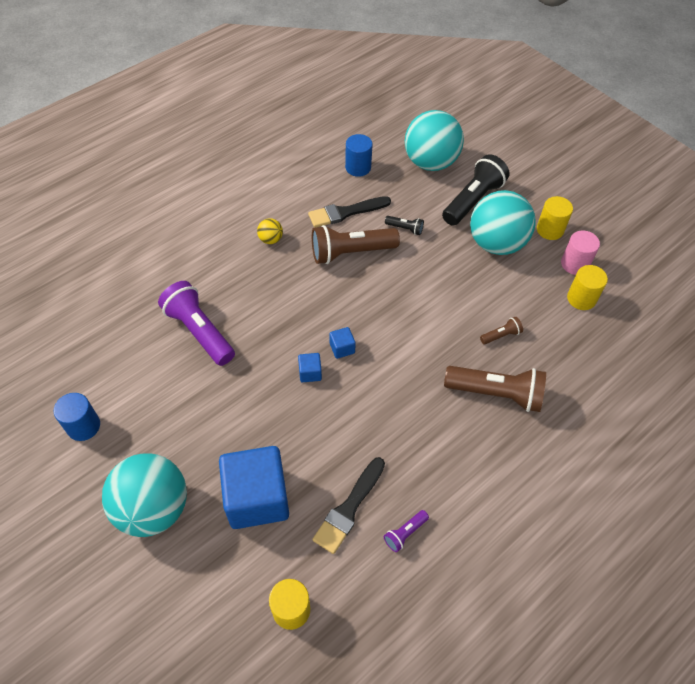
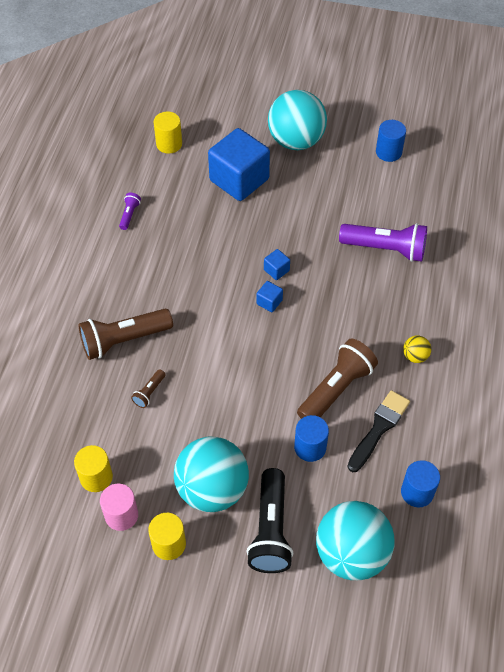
camera: 145 degrees right, 0 degrees up
(349, 508) = (176, 207): black brush -> none
(405, 229) = (310, 447): black flashlight -> blue cylinder

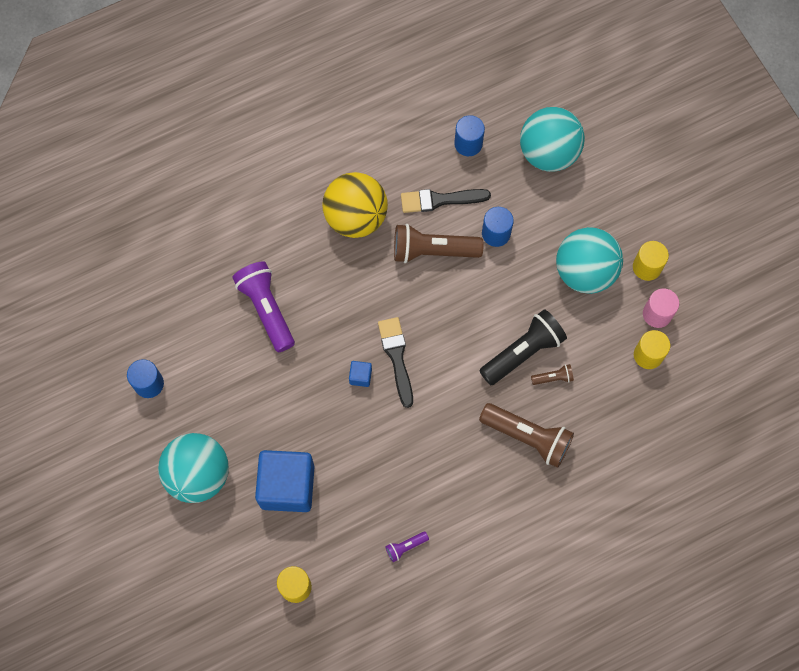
camera: 130 degrees left, 15 degrees up
(269, 302) = (396, 357): blue cube -> black brush
(270, 530) = (578, 213): black flashlight -> black flashlight (523, 352)
(415, 356) = (356, 217): yellow ball -> yellow ball, size x2.44

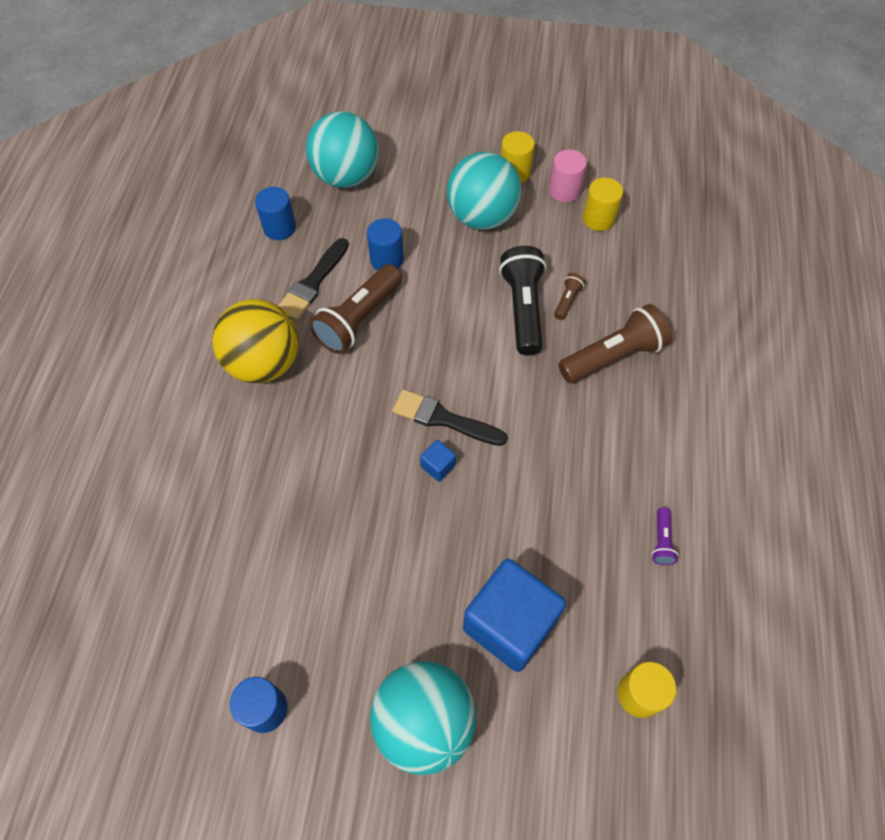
camera: 55 degrees left, 10 degrees down
(266, 309) = (287, 512): purple flashlight -> none

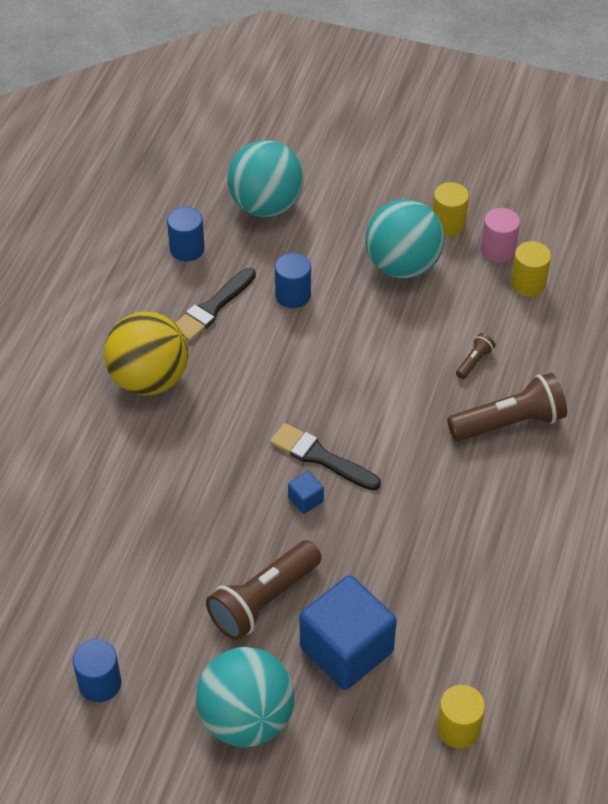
camera: 10 degrees right, 10 degrees down
(358, 319) = (252, 350): brown flashlight -> brown flashlight (263, 600)
(523, 309) = (425, 363): black flashlight -> none
(661, 541) = (515, 601): purple flashlight -> none

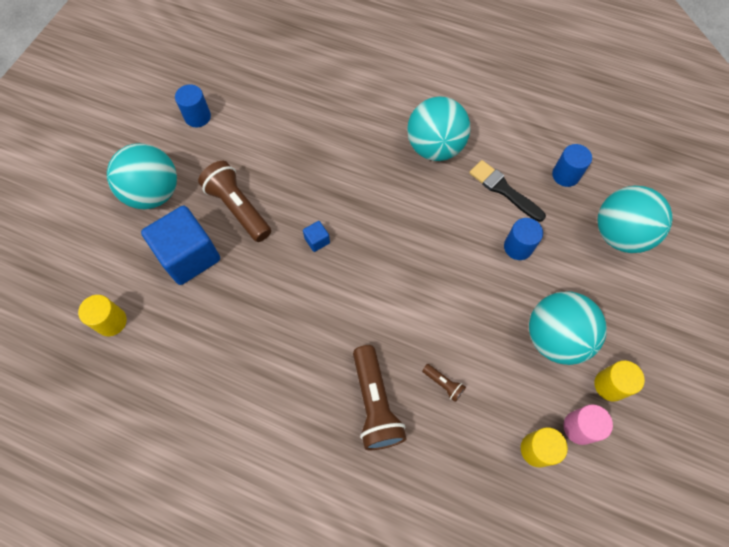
camera: 95 degrees right, 15 degrees up
(149, 379) = (435, 147): yellow ball -> turquoise ball
(320, 457) = (354, 253): black brush -> none

